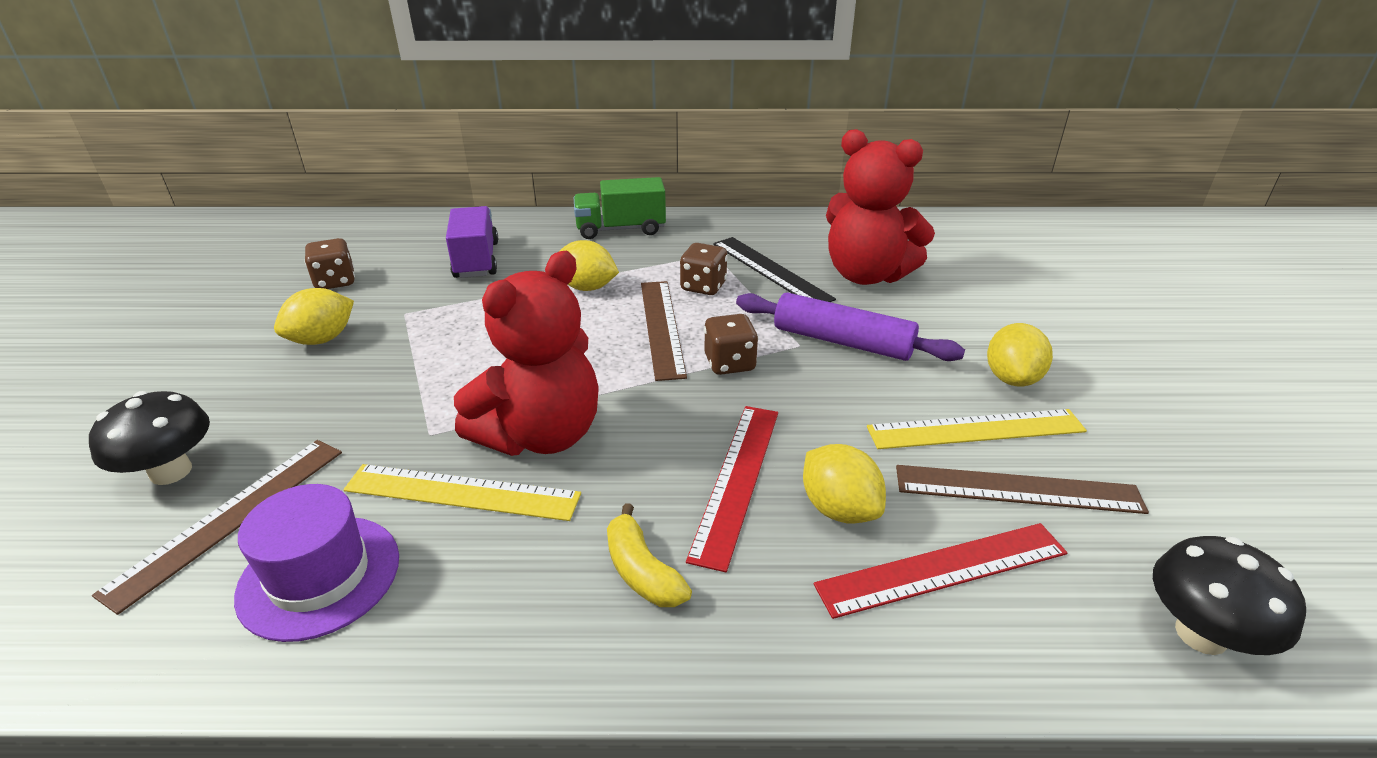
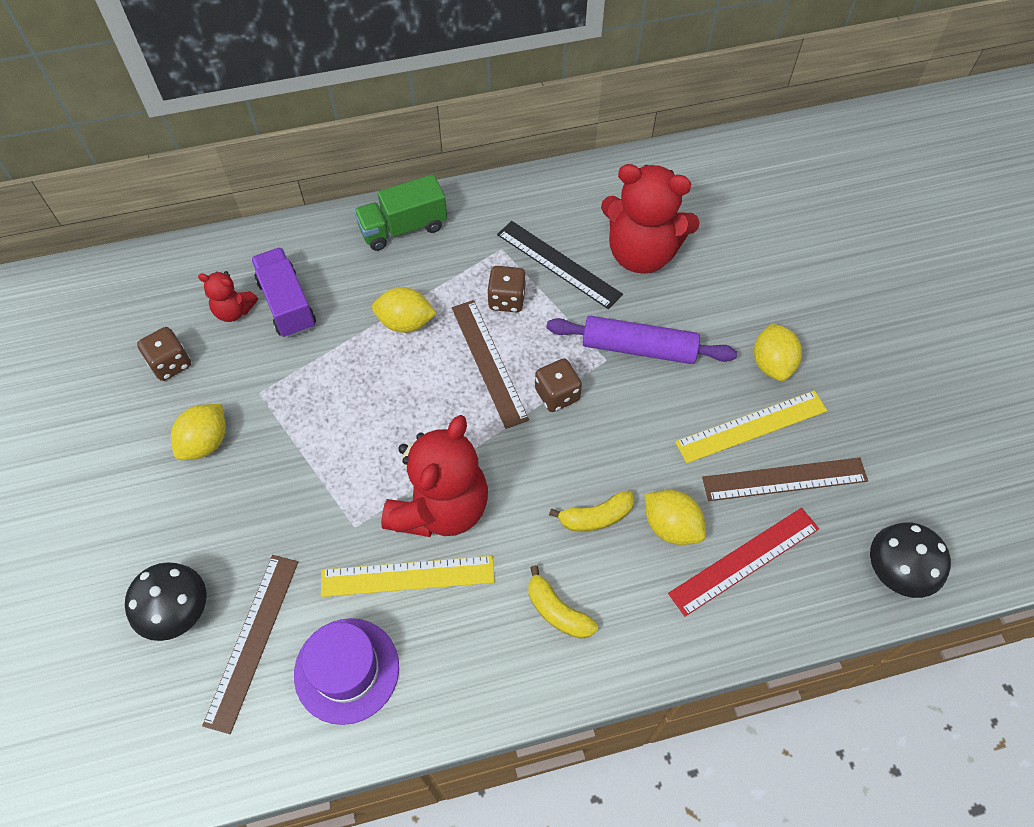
camera: 15 degrees left, 25 degrees up
(423, 257) = (234, 311): none -> red teddy bear
(736, 480) = (596, 517): red ruler -> yellow banana

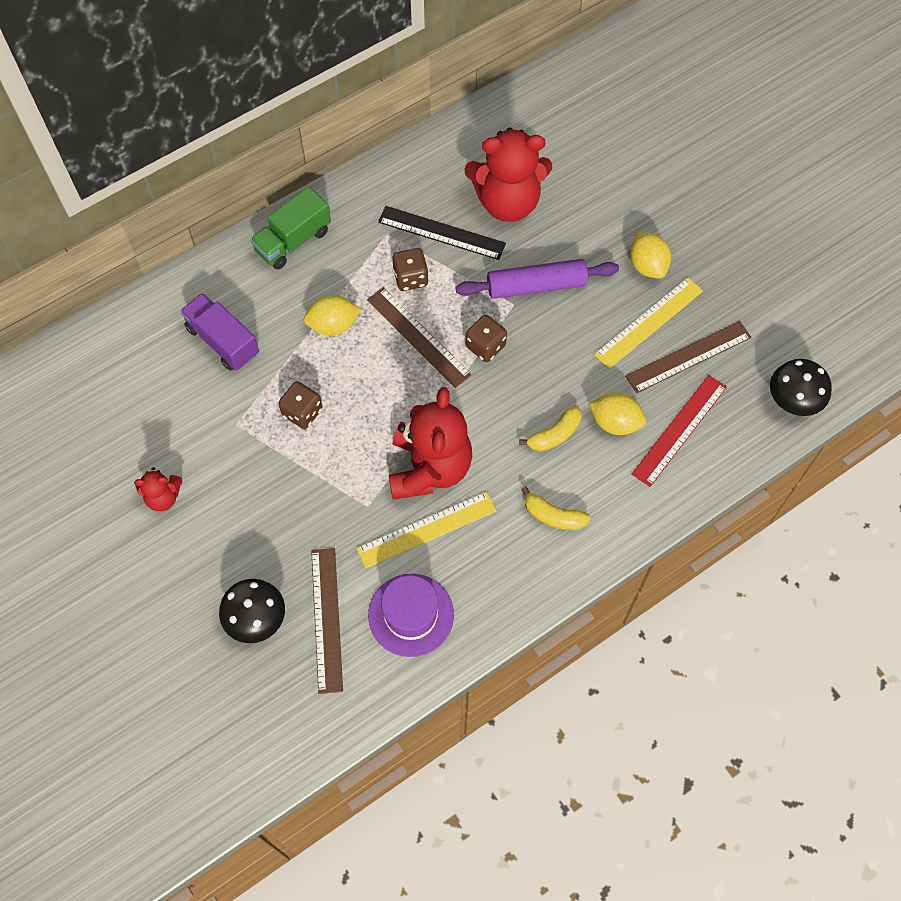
camera: 20 degrees left, 5 degrees up
(170, 364) = (146, 425): brown dice -> brown dice (302, 412)
(206, 442) = (211, 480): yellow lemon -> none
(234, 311) = (179, 362): red teddy bear -> red teddy bear (163, 497)

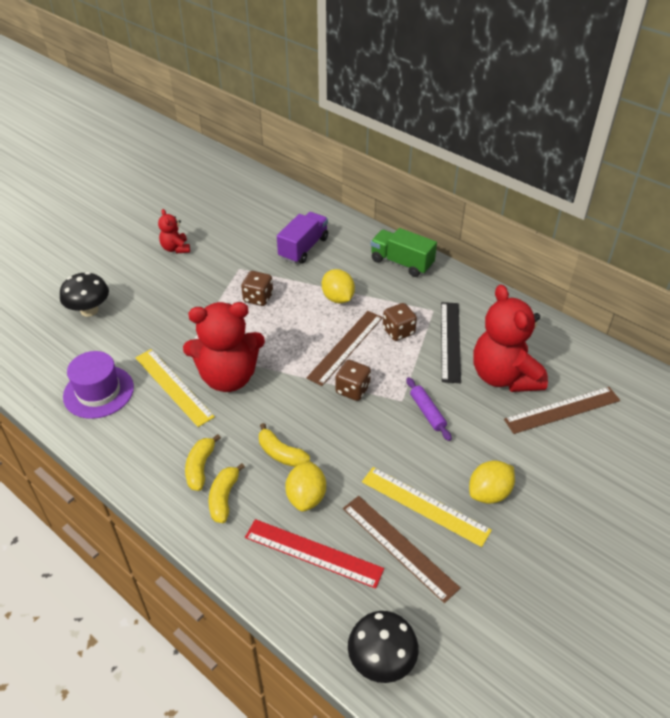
camera: 75 degrees right, 20 degrees down
(326, 619) = (91, 345): brown ruler -> brown ruler (562, 410)
(536, 286) = (427, 412): purple rolling pin -> purple rolling pin, size x0.57
(598, 498) = (224, 498): none -> yellow banana

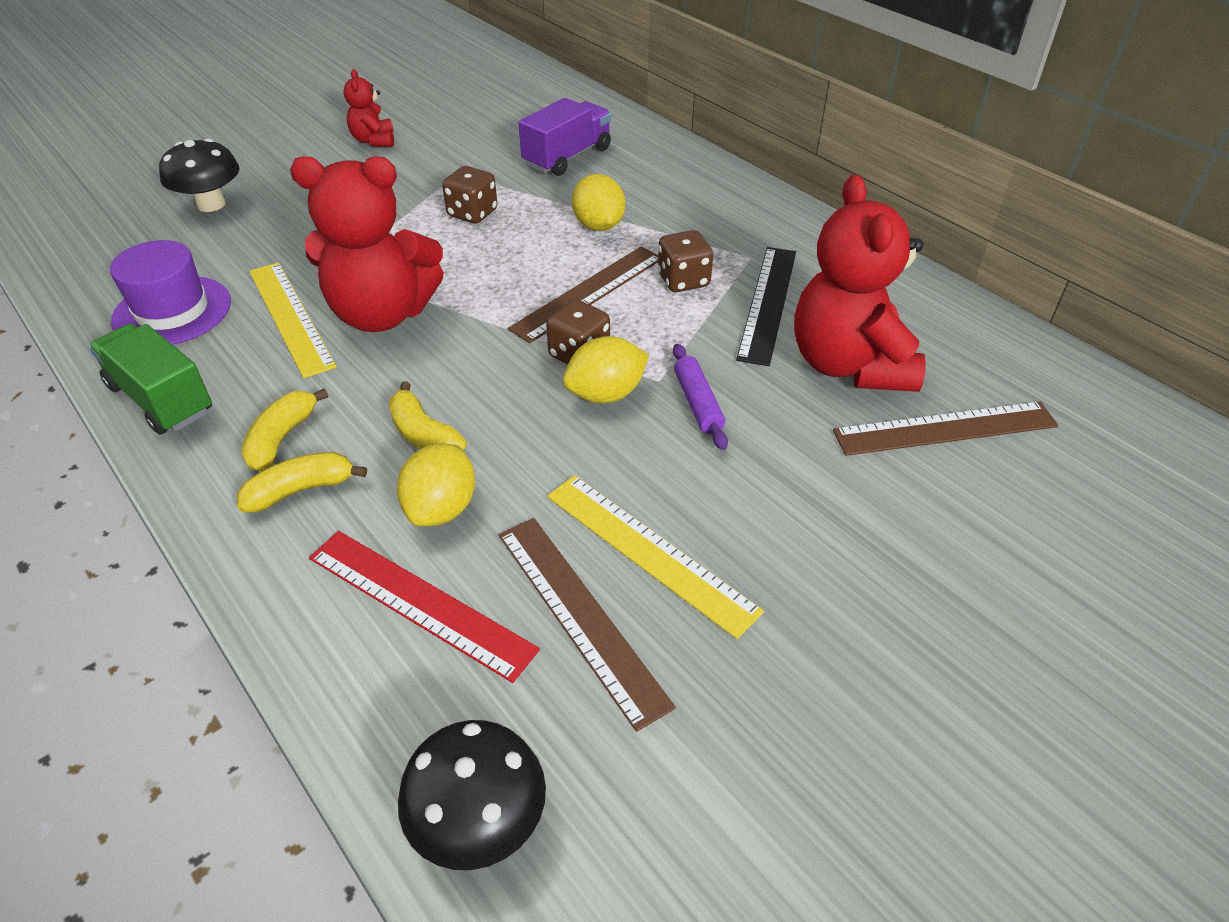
camera: 10 degrees right, 0 degrees up
(224, 498) = (301, 490): yellow banana -> yellow banana turned 45 degrees clockwise
(401, 263) = (717, 189): green truck -> green truck (161, 399)
(489, 493) = (775, 547): yellow lemon -> yellow lemon (606, 394)

